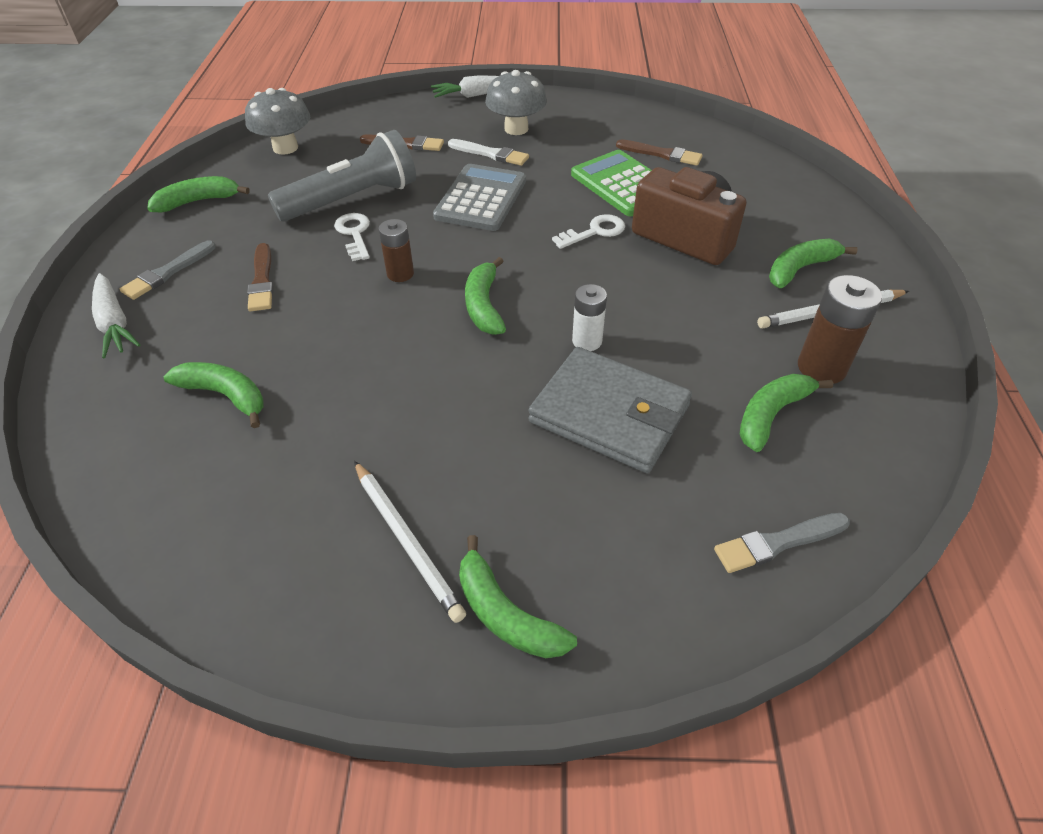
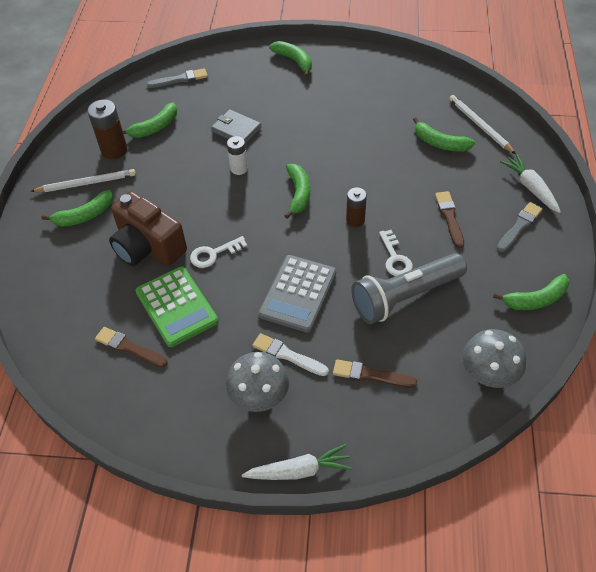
camera: 175 degrees left, 5 degrees up
(407, 541) = (334, 82): white pencil -> white pencil (479, 126)
(609, 414) = (236, 129): grey wallet -> grey wallet, size x0.60

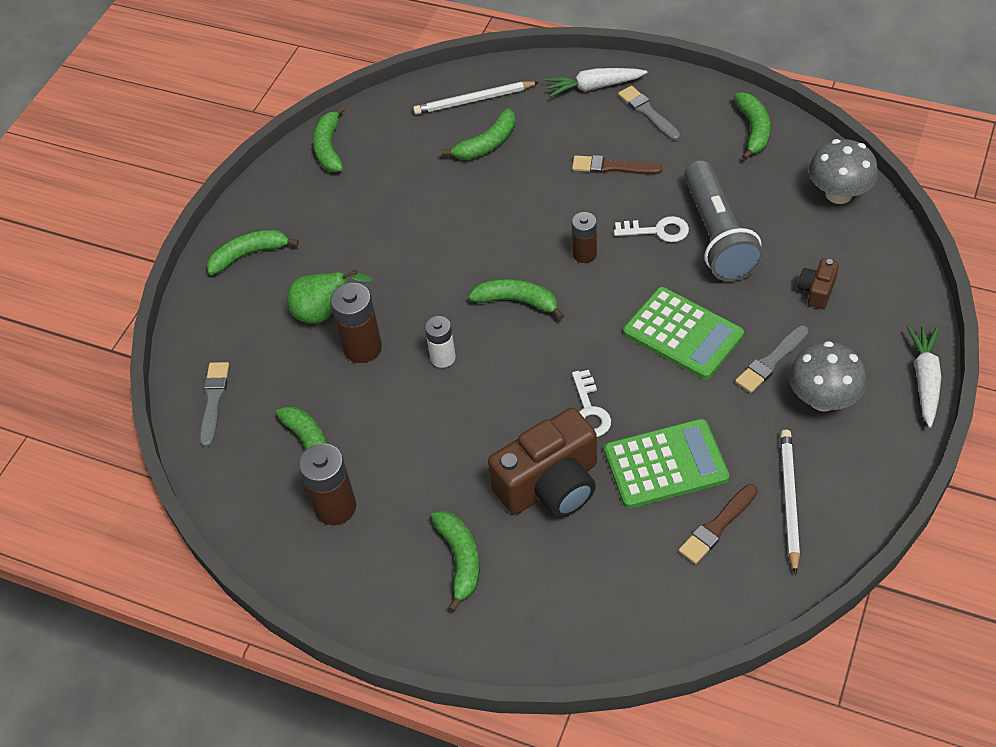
camera: 70 degrees left, 0 degrees up
(86, 183) = (392, 551): white pencil -> white pencil (789, 500)
(236, 129) = (362, 348): grey wallet -> brown battery
(259, 105) = (324, 313): none -> green pear
(287, 355) = (771, 361): white brush -> grey brush
(298, 293) = (683, 334): grey calculator -> green calculator
(371, 375) = (817, 291): brown brush -> brown camera
(399, 69) = (329, 147): none -> green banana

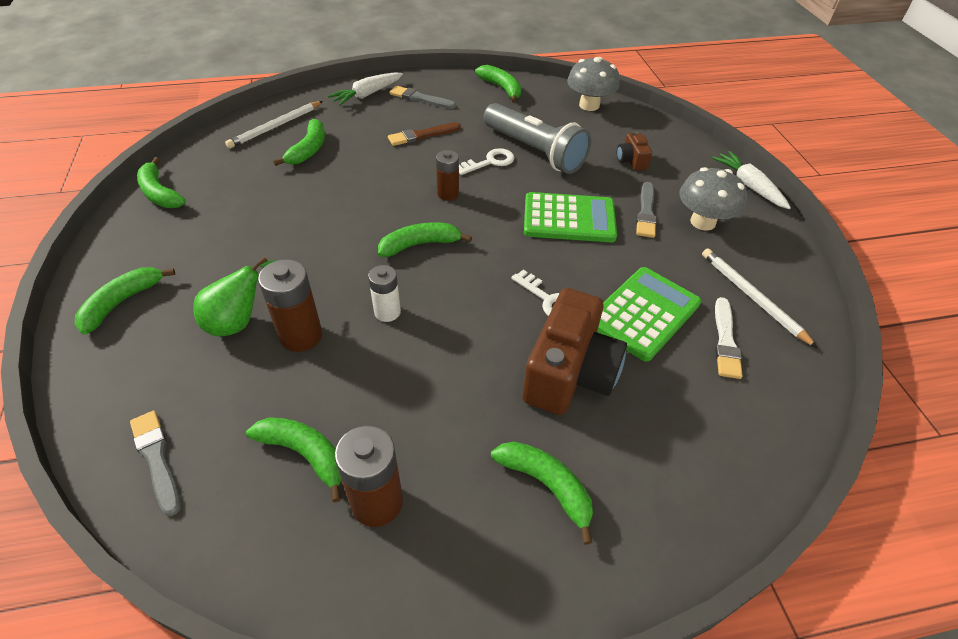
camera: 40 degrees left, 5 degrees down
(717, 526) = (725, 341): brown brush -> white brush

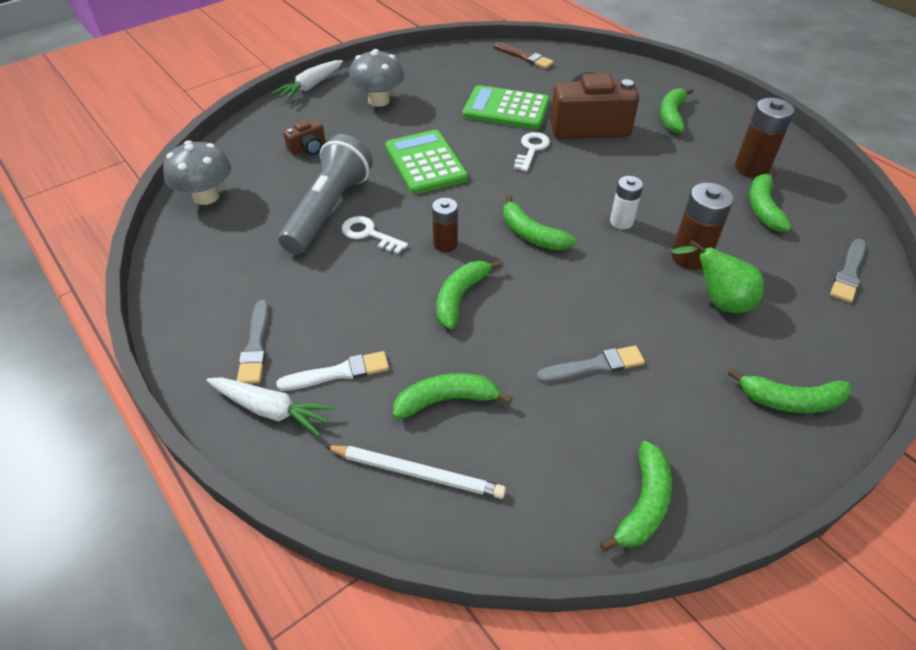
camera: 115 degrees left, 0 degrees up
(422, 135) = (347, 306): brown brush -> brown brush (524, 57)
(501, 88) = (192, 277): green banana -> green banana (460, 297)
(646, 212) = (386, 127): grey brush -> grey brush (594, 366)
(725, 341) = (502, 77): white brush -> white brush (338, 373)
(752, 297) = (451, 73): white pencil -> none

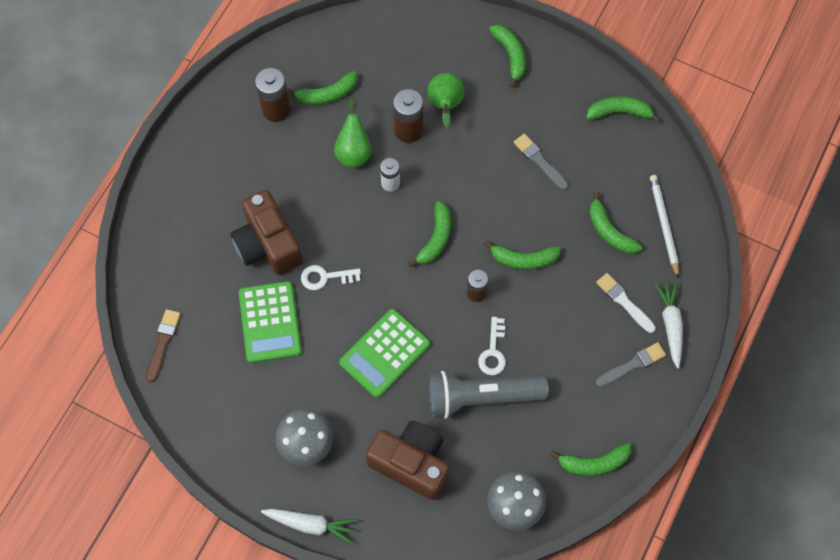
camera: 115 degrees left, 20 degrees up
(308, 148) = (411, 463): brown camera -> brown camera, size x2.15
(672, 116) = (221, 182): green banana -> green banana (593, 463)
(676, 207) = (354, 151): none -> green pear
(848, 273) = (377, 35): grey brush -> none

